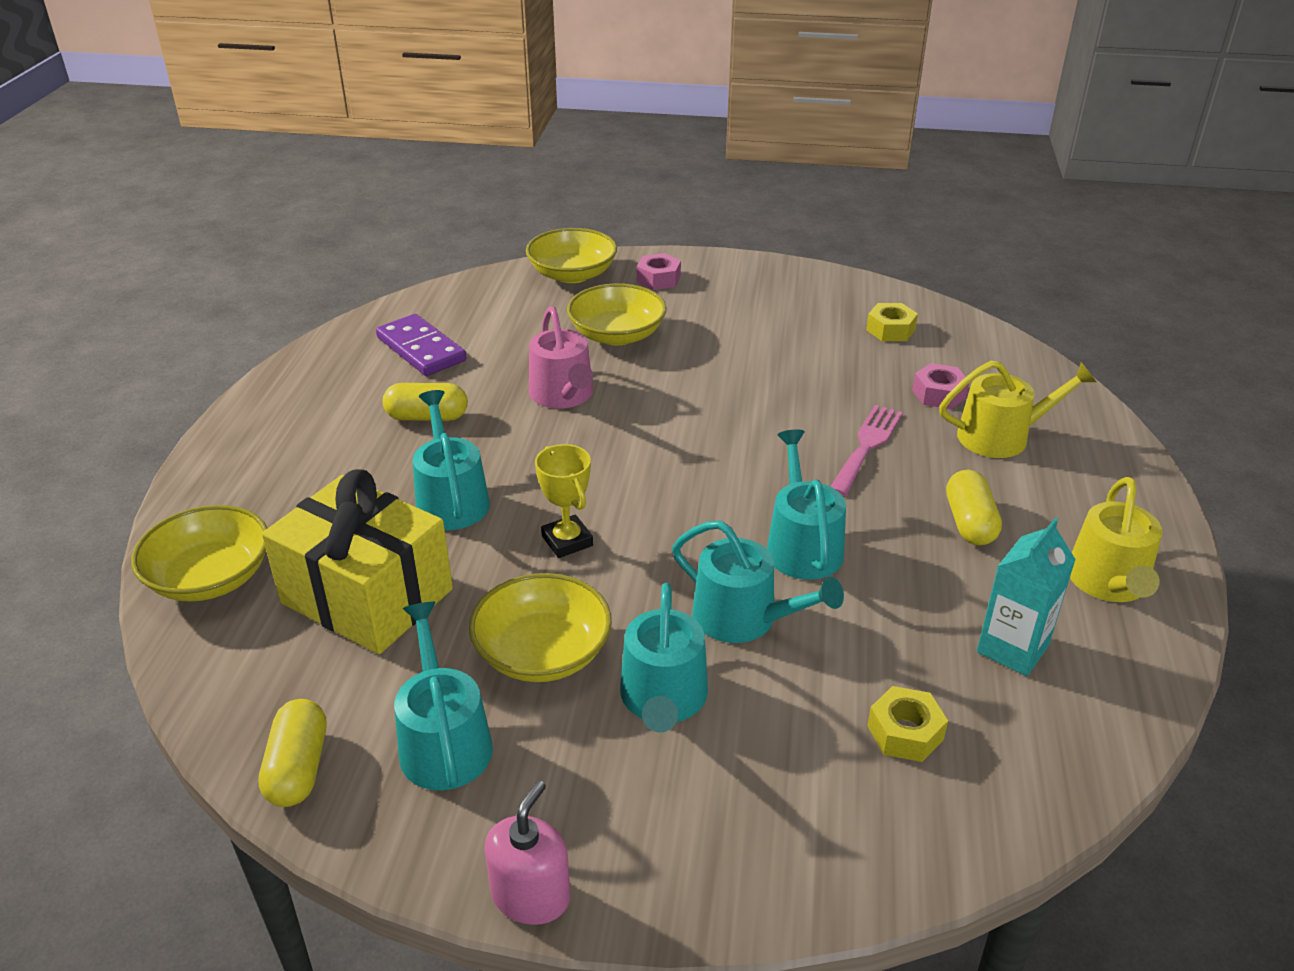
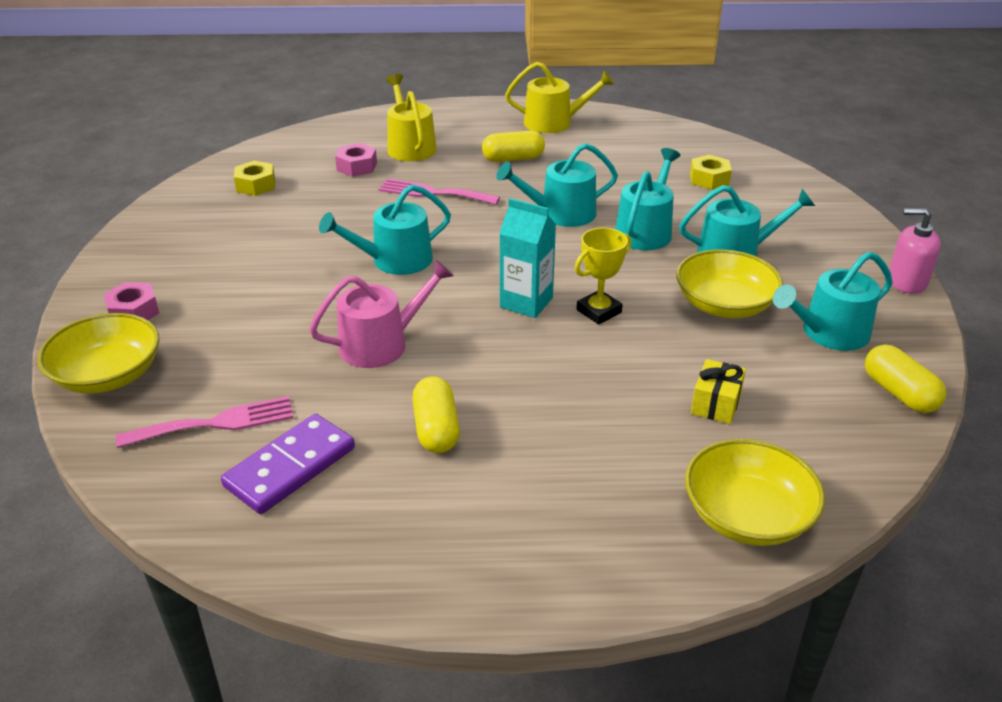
camera: 100 degrees left, 0 degrees up
(298, 768) = (899, 393): yellow capsule -> yellow capsule turned 75 degrees clockwise
(367, 596) = (715, 404): yellow gift -> yellow gift, size x0.41
(451, 499) = (568, 383): turquoise watering can -> turquoise watering can (394, 260)
(490, 318) = (215, 423): none -> pink fork
(617, 335) = (260, 325): yellow bowl -> none
(1012, 649) = (625, 150): turquoise carton -> turquoise carton (526, 302)

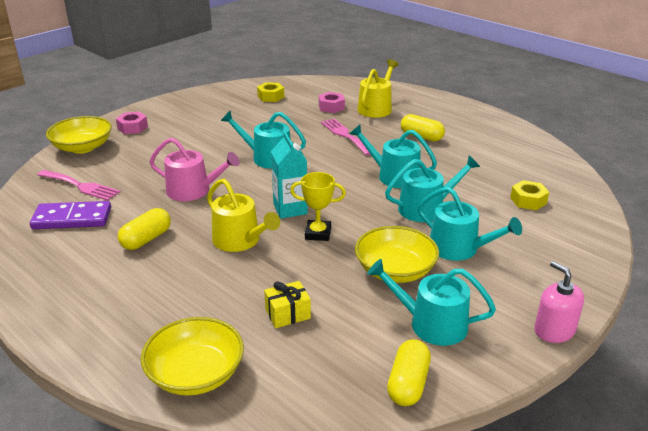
camera: 45 degrees right, 5 degrees down
(554, 123) = (484, 128): yellow watering can -> yellow watering can (240, 241)

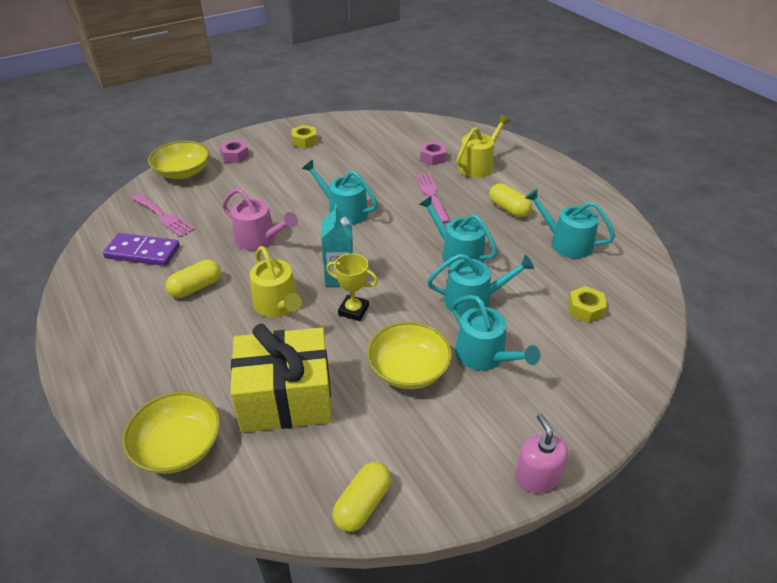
camera: 15 degrees right, 10 degrees up
(271, 96) = (378, 136): yellow nut -> yellow nut (304, 141)
(288, 314) = (286, 398): yellow gift -> yellow gift, size x2.41
(431, 324) = (415, 440): turquoise watering can -> turquoise watering can (566, 242)

